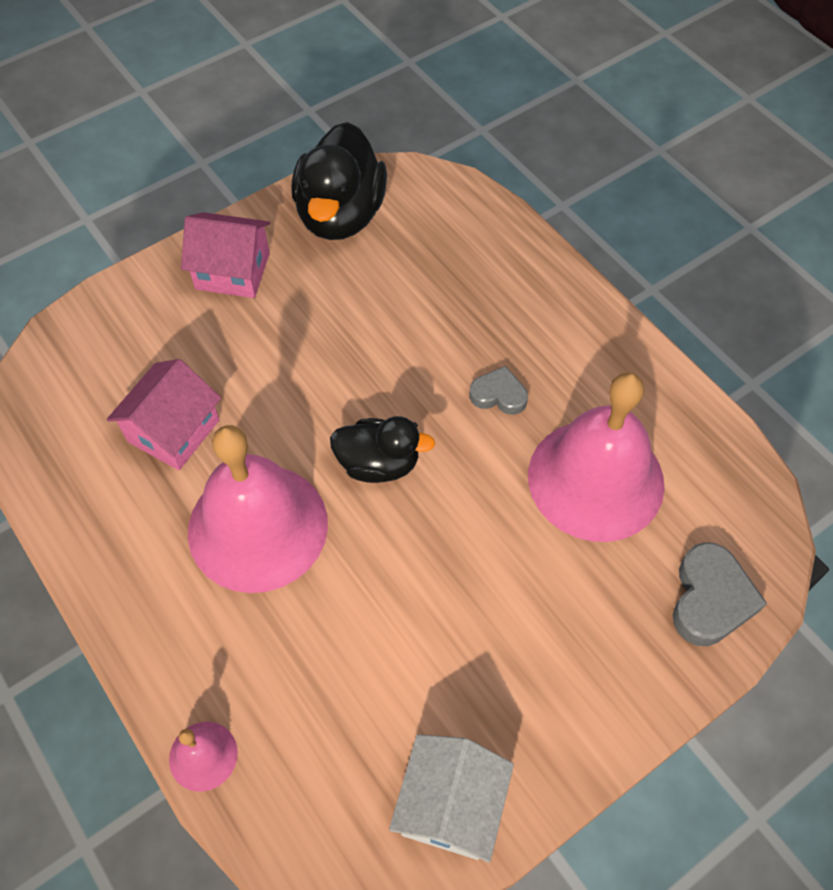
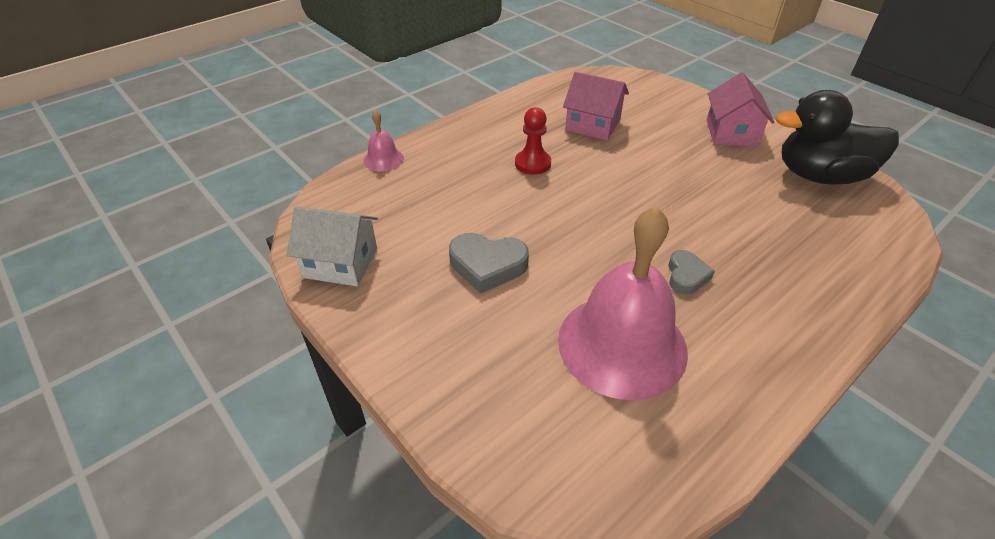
camera: 85 degrees right, 15 degrees down
(258, 527) = (532, 163): pink bell -> red pawn
(379, 464) = (596, 212): black duck -> none
(710, 599) = (513, 436): grey heart -> grey heart (487, 265)

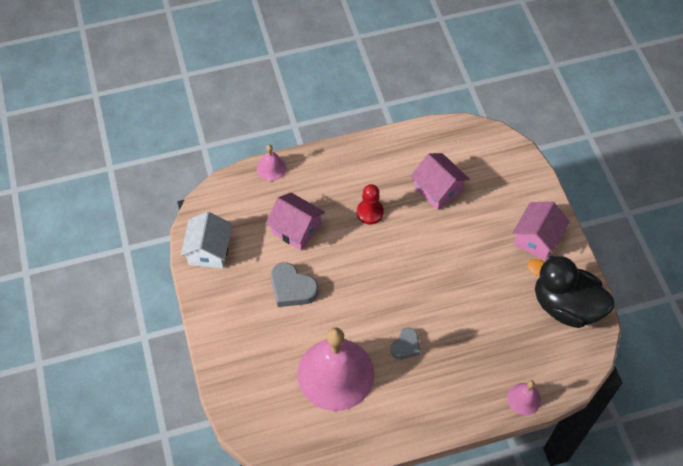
camera: 25 degrees right, 15 degrees up
(341, 263) = (209, 250): white house -> white house turned 60 degrees clockwise
(452, 204) = (296, 229): none -> pink house
(878, 278) = (524, 398): none -> pink bell

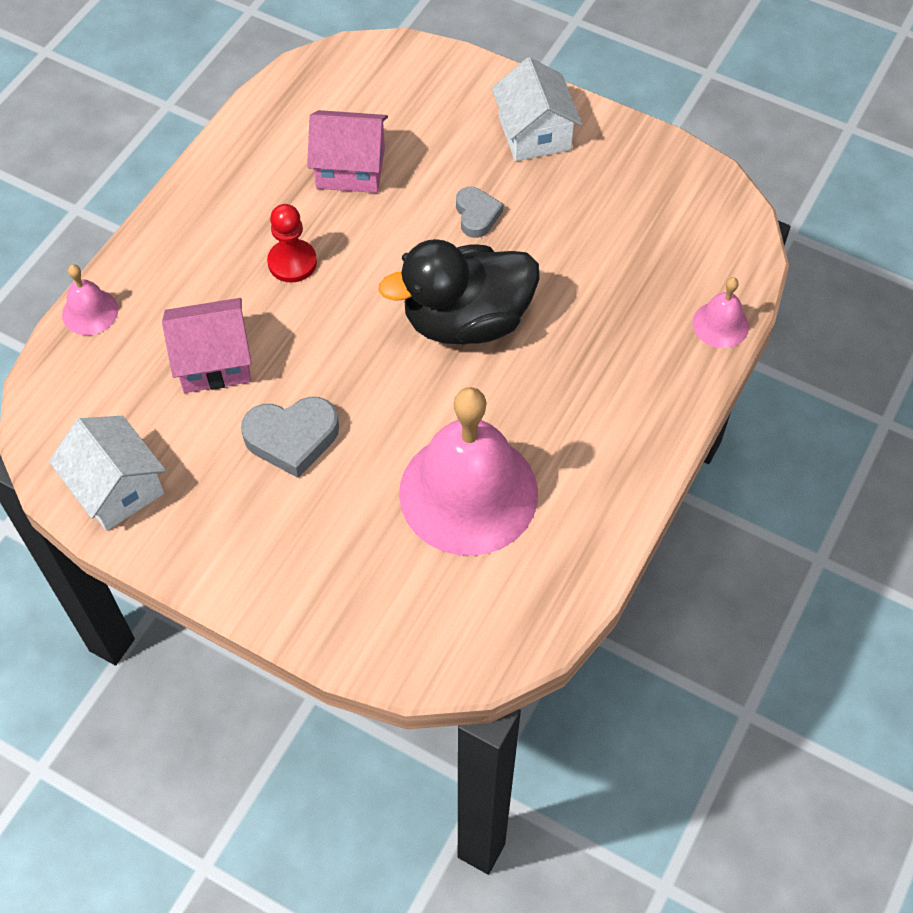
camera: 45 degrees left, 0 degrees up
(405, 346) = (518, 383): grey heart -> grey heart (477, 215)
(537, 238) = (534, 133): pink house -> white house
(565, 306) = (650, 183): black duck -> black duck (466, 321)

